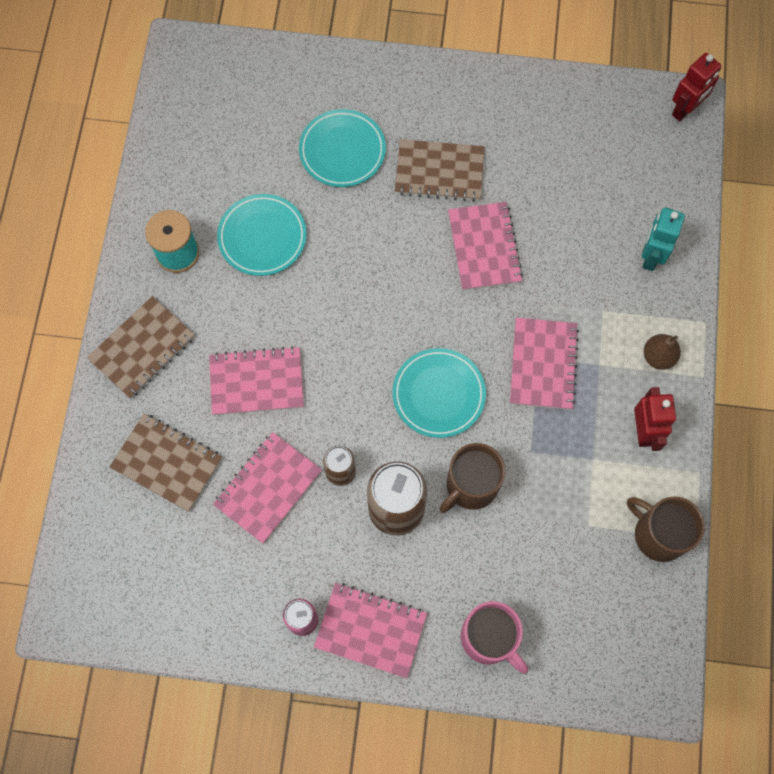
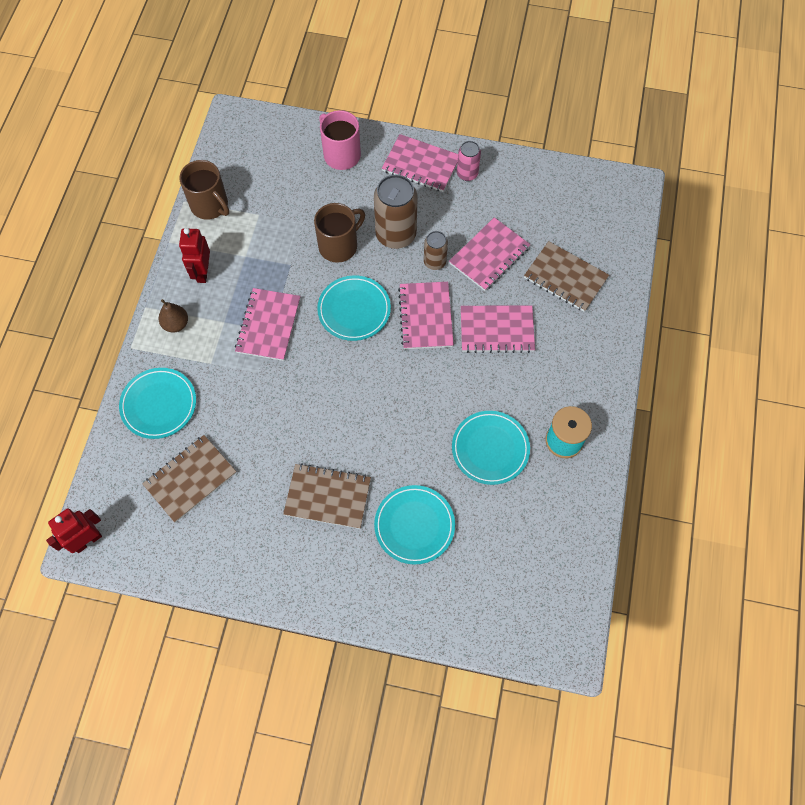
camera: 175 degrees left, 5 degrees down
(142, 348) = (589, 363): brown notebook -> brown notebook (190, 479)
(484, 247) = (299, 424): pink notebook -> pink notebook (426, 316)
(651, 256) = (159, 404): turquoise robot -> turquoise plate

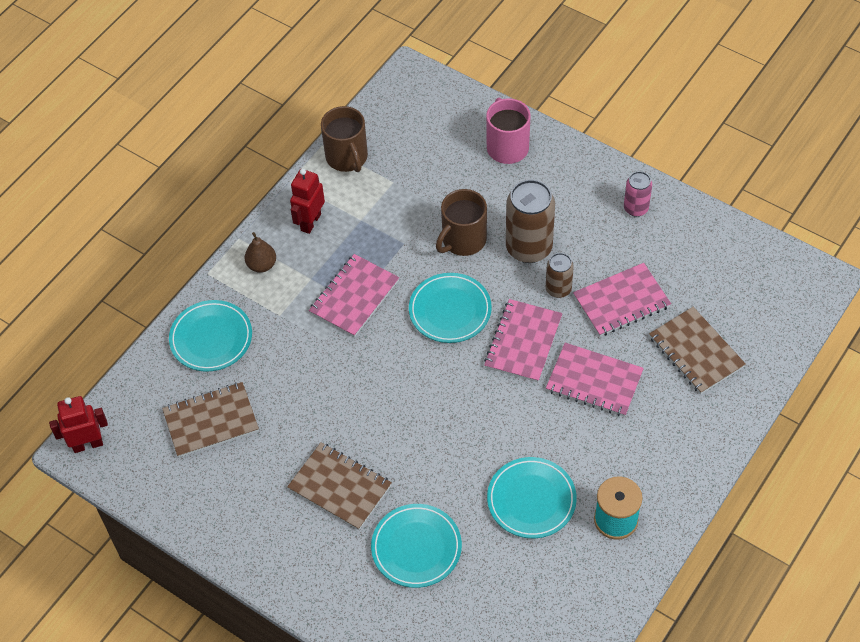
camera: 25 degrees right, 10 degrees down
(339, 246) = (463, 240): brown mug -> brown mug turned 150 degrees clockwise
(421, 165) = (589, 183): pink notebook -> none

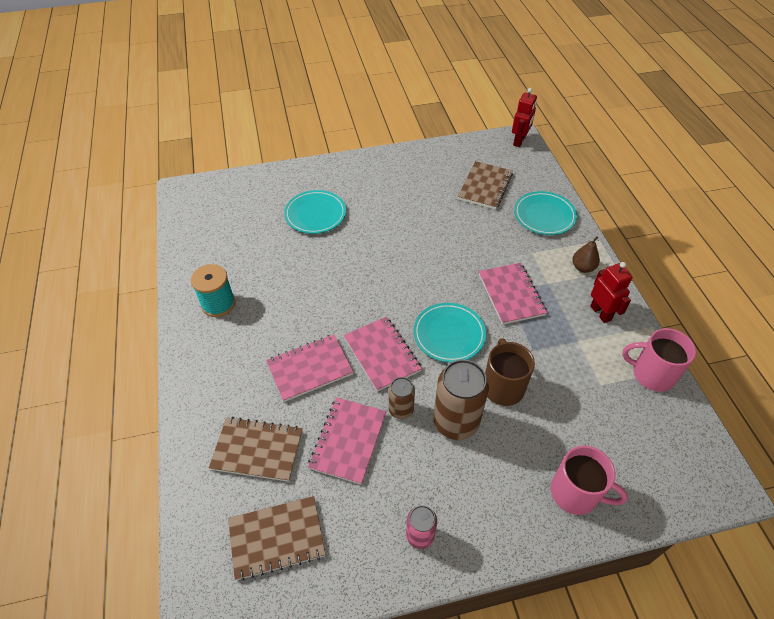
camera: 130 degrees right, 5 degrees down
(340, 487) = (385, 208): brown notebook -> brown notebook (277, 538)
(347, 157) = (652, 374): brown mug -> pink mug
(531, 500) = (278, 277): turquoise plate -> none

